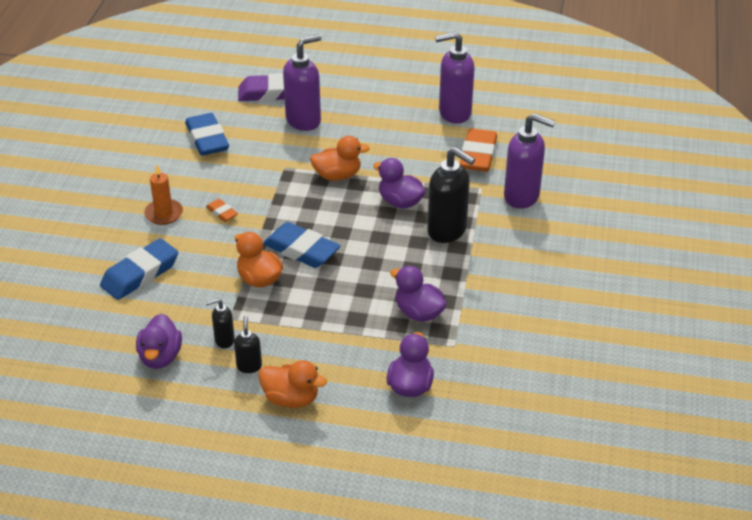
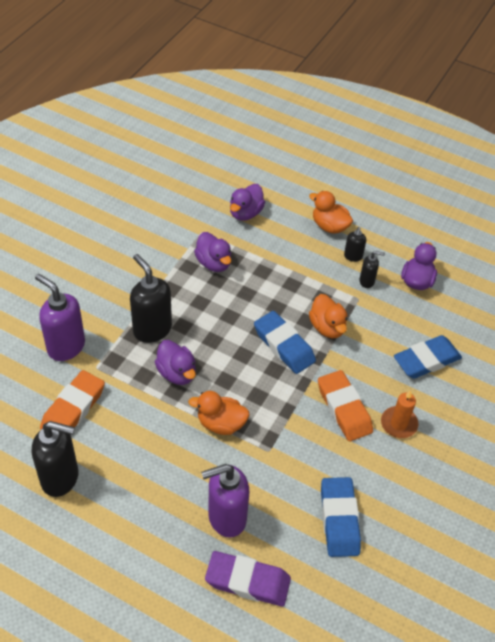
camera: 165 degrees left, 10 degrees up
(222, 213) = (344, 409): orange eraser -> orange eraser, size x2.03
(454, 113) = (60, 478): purple soap dispenser -> black soap dispenser

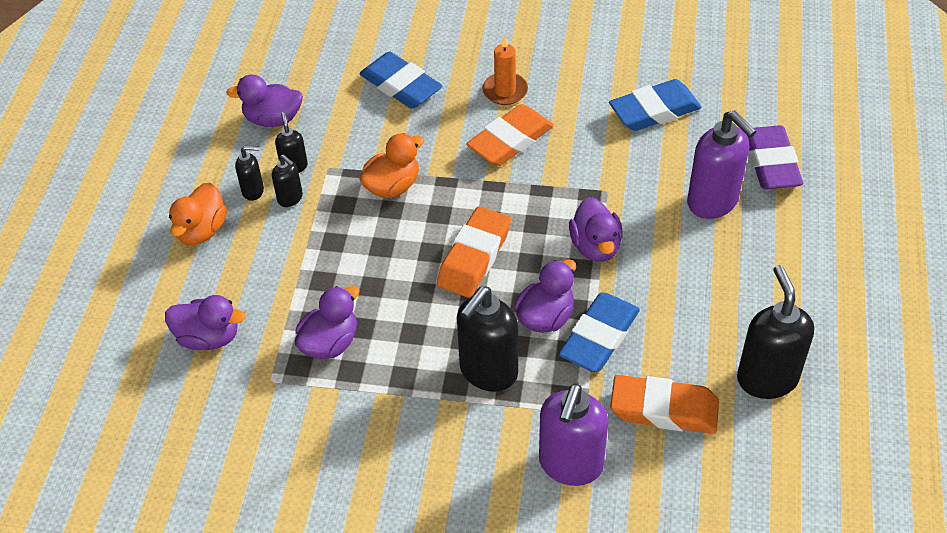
camera: 105 degrees left, 0 degrees up
(221, 423) = (595, 246): orange duck -> purple duck
(244, 352) = (474, 257): none -> orange eraser
(284, 345) = (444, 220): blue eraser -> blue eraser (599, 337)
(338, 273) = (290, 198): none -> black soap dispenser

